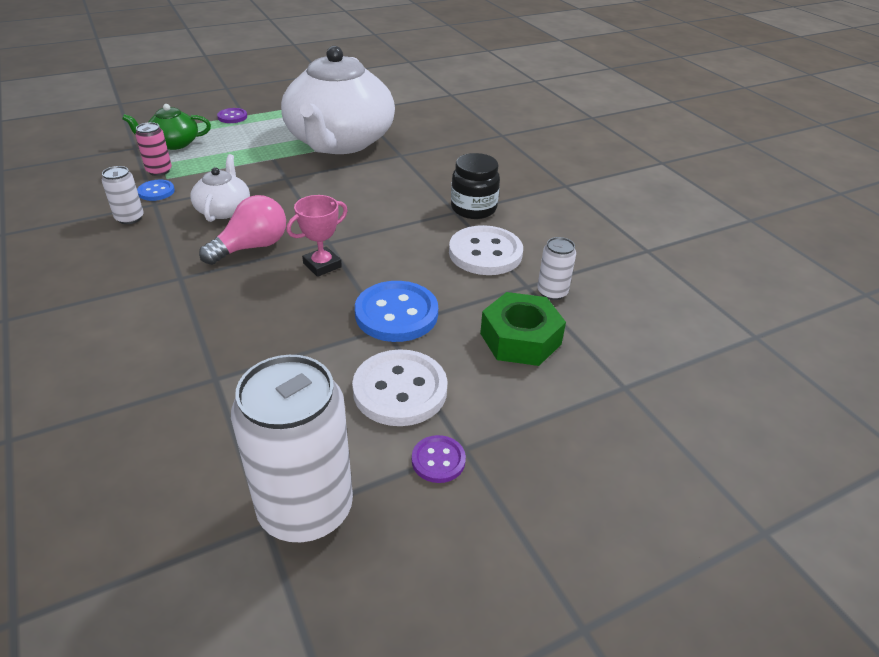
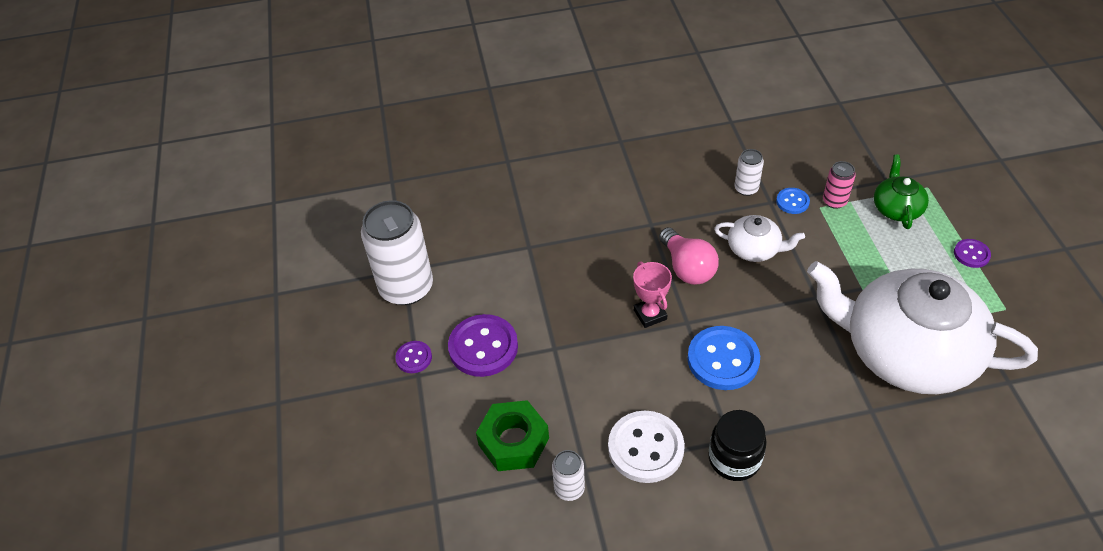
camera: 110 degrees right, 10 degrees up
(396, 314) = (569, 358): blue button -> blue button (723, 359)
(400, 390) = (483, 347): white button -> purple button

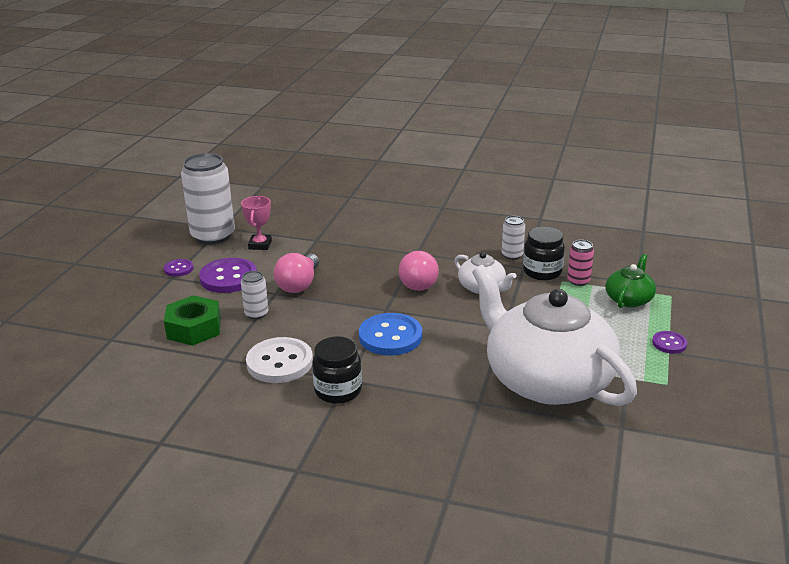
camera: 25 degrees right, 20 degrees down
(569, 324) = (299, 284): none -> pink light bulb
(569, 488) = (203, 364): white can -> white can (256, 314)
(650, 314) = (362, 297): pink trophy -> pink trophy (260, 245)
(792, 202) = (542, 272): blue button -> black jar

